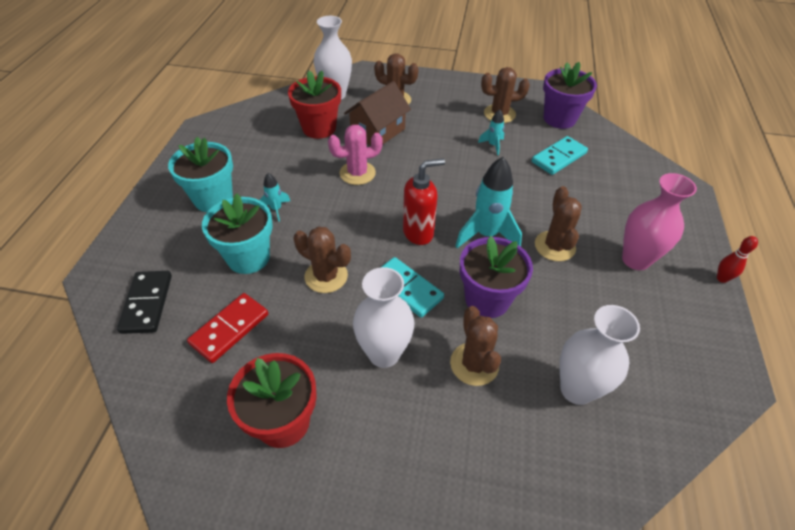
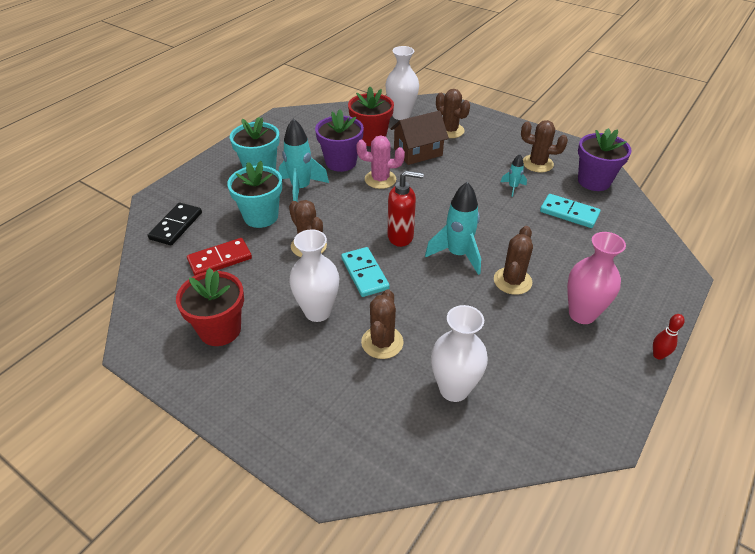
camera: 25 degrees right, 5 degrees down
(276, 209) = (301, 189): turquoise rocket -> turquoise rocket, size x1.98
(487, 299) = (424, 301): purple flower pot -> purple flower pot (341, 162)
(559, 157) = (569, 213): turquoise domino -> turquoise domino turned 45 degrees clockwise

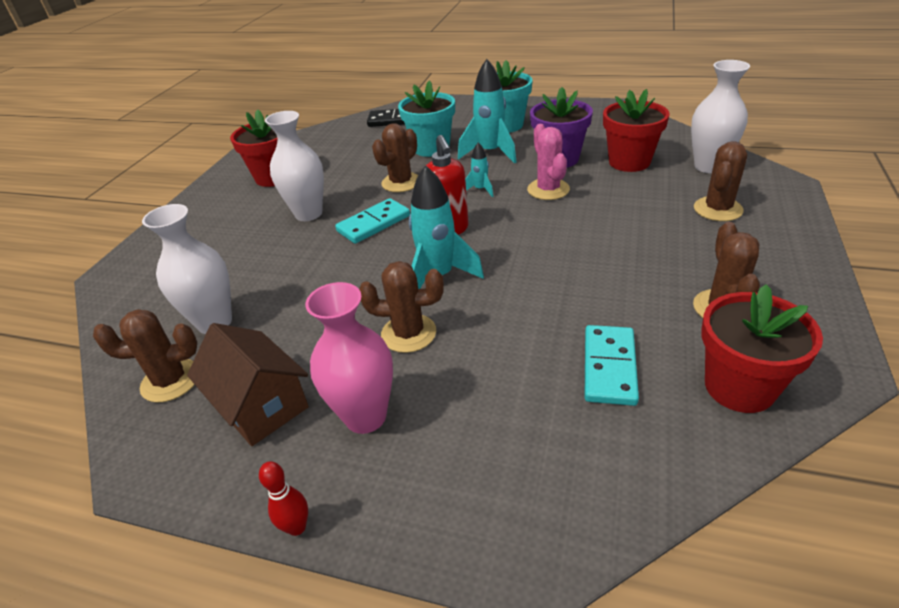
camera: 75 degrees right, 5 degrees down
(220, 259) = (360, 150): red domino -> none
(382, 342) = (275, 260): brown cactus -> brown cactus (171, 380)
(418, 152) = (634, 199): brown house -> brown house (260, 405)
(513, 187) = (627, 294): turquoise rocket -> turquoise rocket (480, 190)
(594, 181) = (739, 387): purple flower pot -> red flower pot

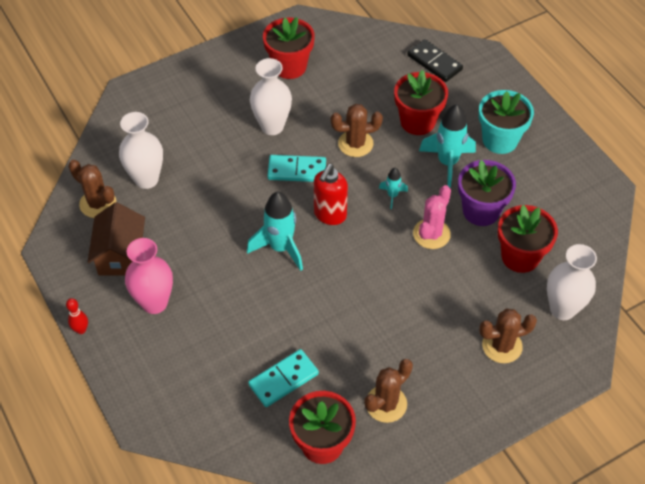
camera: 40 degrees right, 15 degrees up
(408, 333) = (222, 273): brown cactus -> none
(431, 148) = (417, 122): turquoise flower pot -> red flower pot

